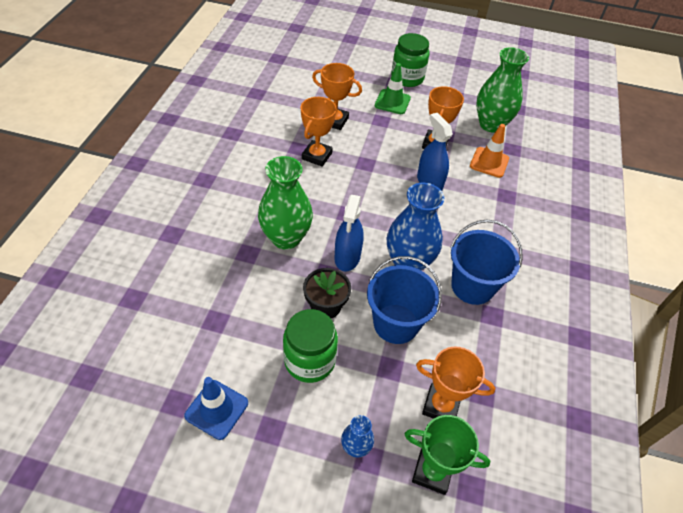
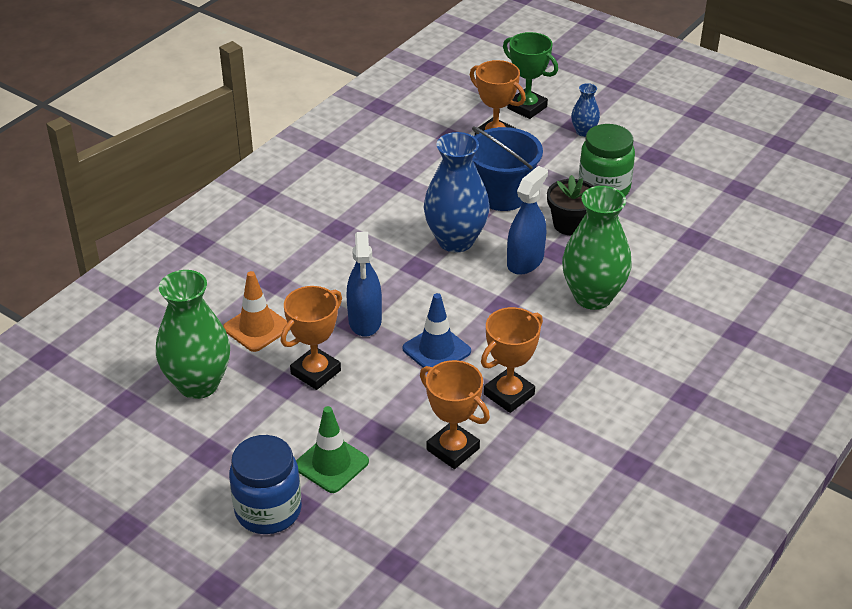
camera: 155 degrees left, 10 degrees down
(216, 409) = (701, 177): blue traffic cone -> blue traffic cone (436, 350)
(407, 78) = (268, 510): green jar -> blue jar
(472, 286) = (398, 206): blue bucket -> none

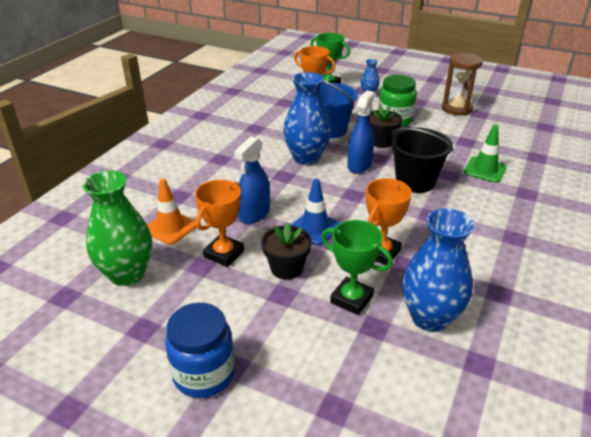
camera: 10 degrees left, 5 degrees down
(331, 464) = (252, 325): green traffic cone -> green traffic cone (485, 170)
(365, 321) = (254, 214): blue spray bottle -> blue spray bottle turned 45 degrees clockwise
(387, 400) = (286, 268): none -> black flower pot
(453, 449) = (351, 299): orange trophy -> green trophy
(536, 483) = (430, 317): none -> blue vase
(593, 297) = (415, 181): green vase -> black bucket
(707, 176) = (456, 109): none -> brown hourglass

